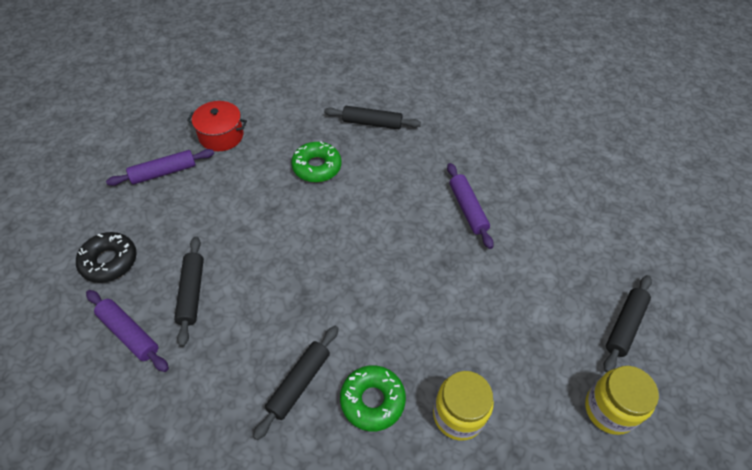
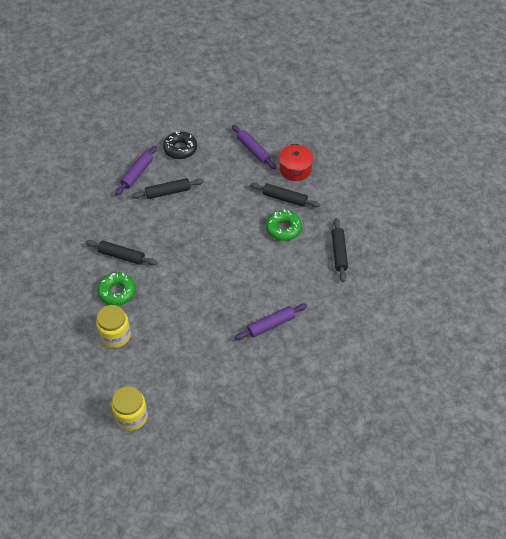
camera: 80 degrees right, 0 degrees up
(624, 326) = (193, 427): black rolling pin -> black rolling pin (284, 198)

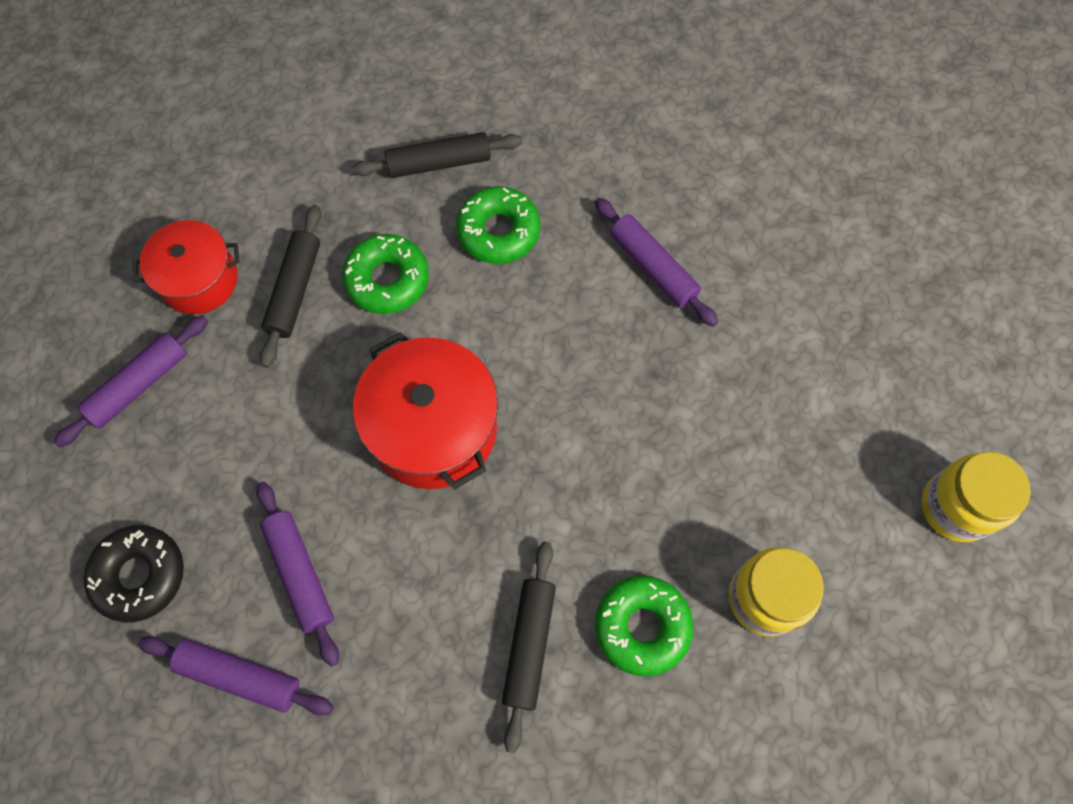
camera: 100 degrees left, 15 degrees up
(168, 192) = (300, 573): black rolling pin -> purple rolling pin
(214, 237) = (433, 428): none -> red pot
(300, 270) = (498, 231): none -> green donut

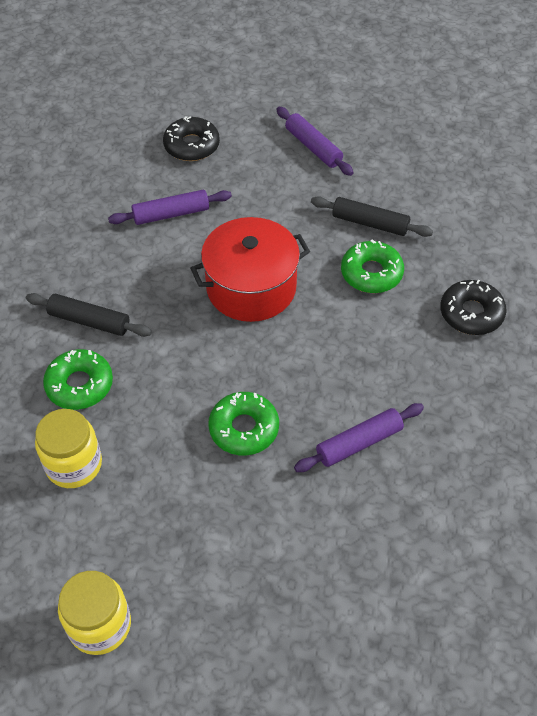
camera: 100 degrees right, 15 degrees down
(199, 280) = (385, 176): red pot -> none
(239, 676) = (119, 185): purple rolling pin -> none
(439, 163) = (471, 313): black rolling pin -> black donut
(498, 231) = (405, 344): green donut -> green donut (244, 428)

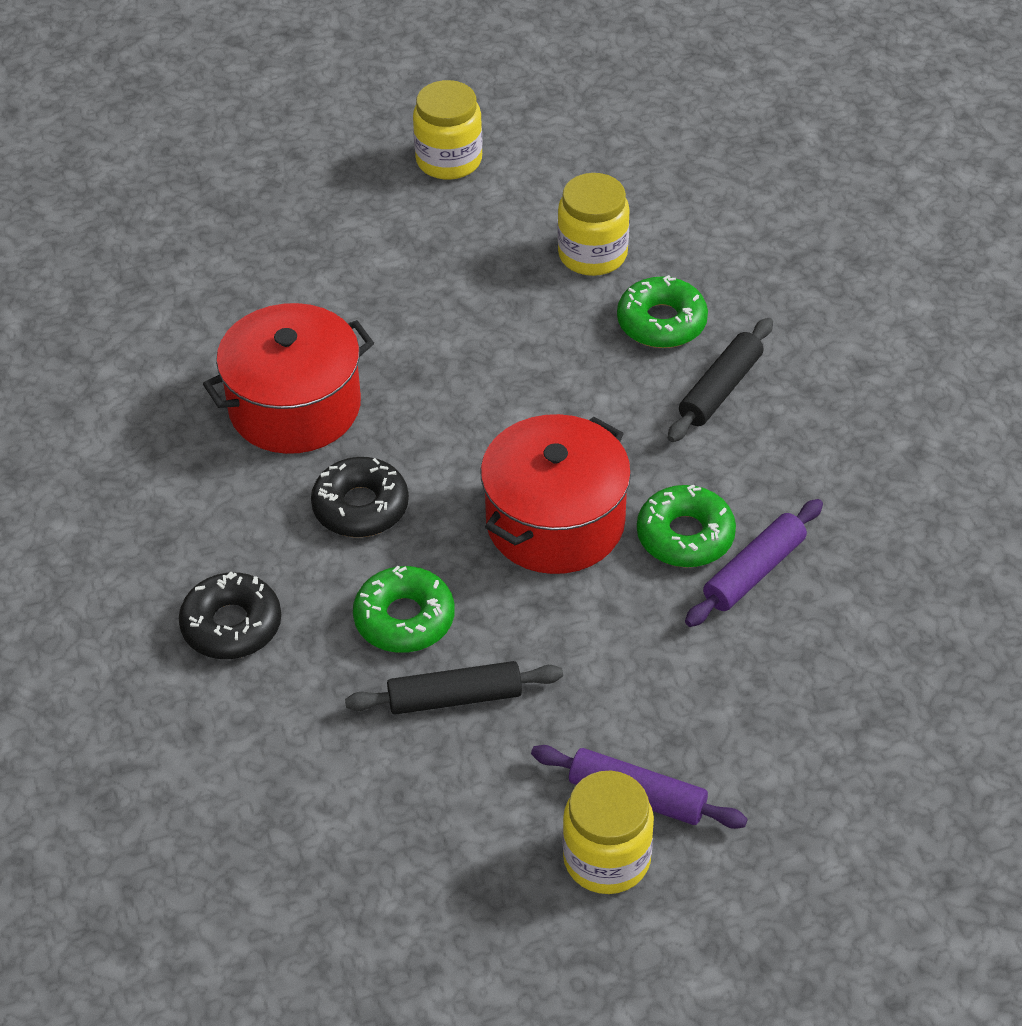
camera: 150 degrees right, 5 degrees down
(89, 321) = (720, 389): black rolling pin -> black rolling pin turned 45 degrees counterclockwise
(191, 145) = (830, 700): black donut -> black donut (360, 507)
(244, 428) = (437, 363): green donut -> green donut (685, 536)
(346, 131) = (606, 858): none -> yellow jar
(359, 443) = (294, 406): purple rolling pin -> red pot

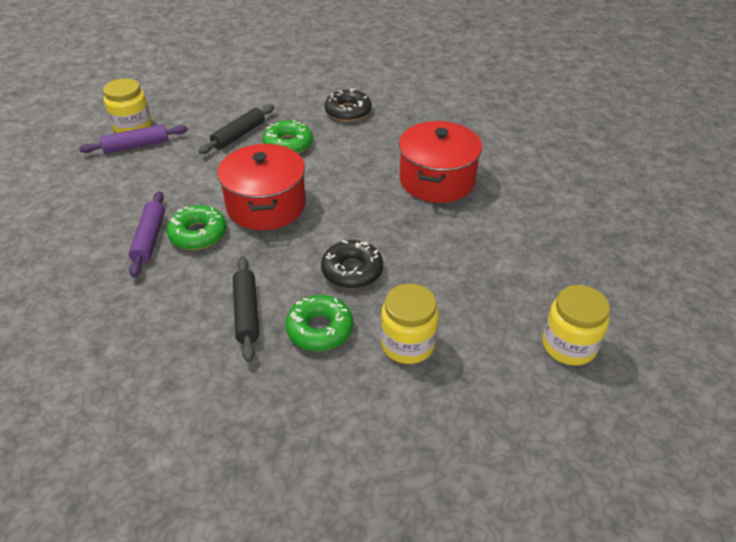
camera: 135 degrees right, 5 degrees down
(360, 507) = (355, 165): black donut -> black donut (352, 271)

